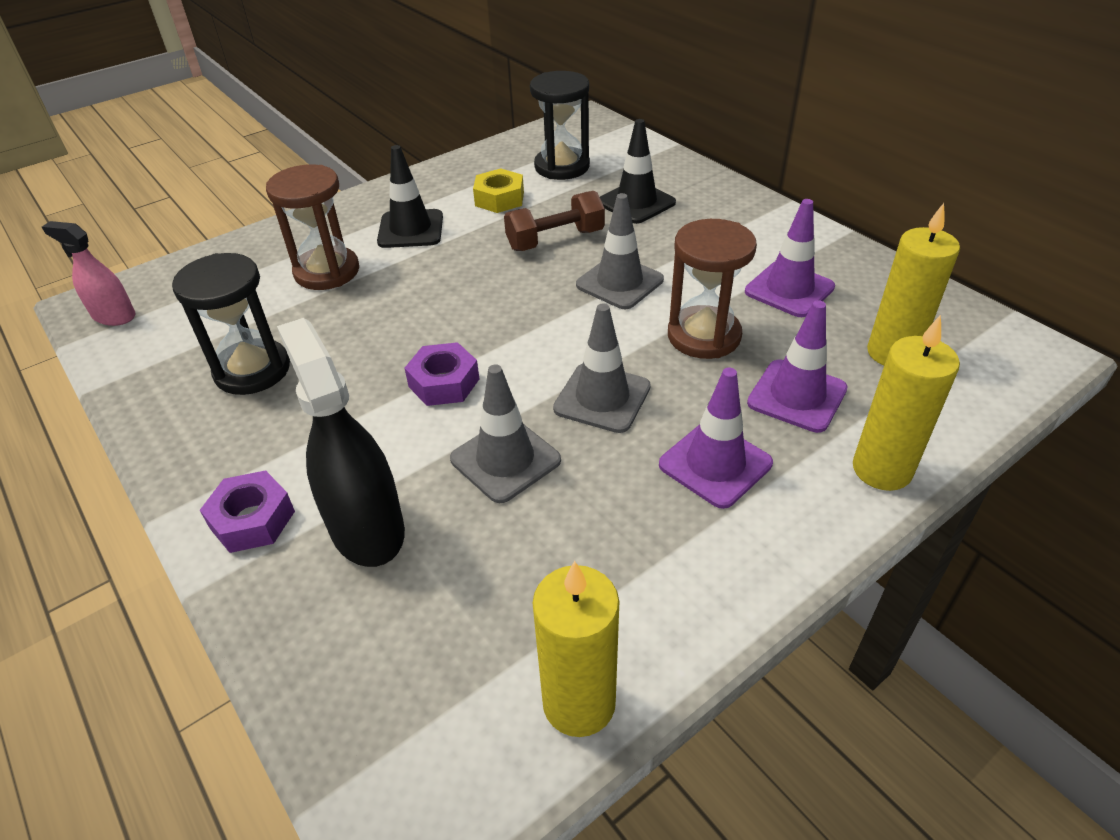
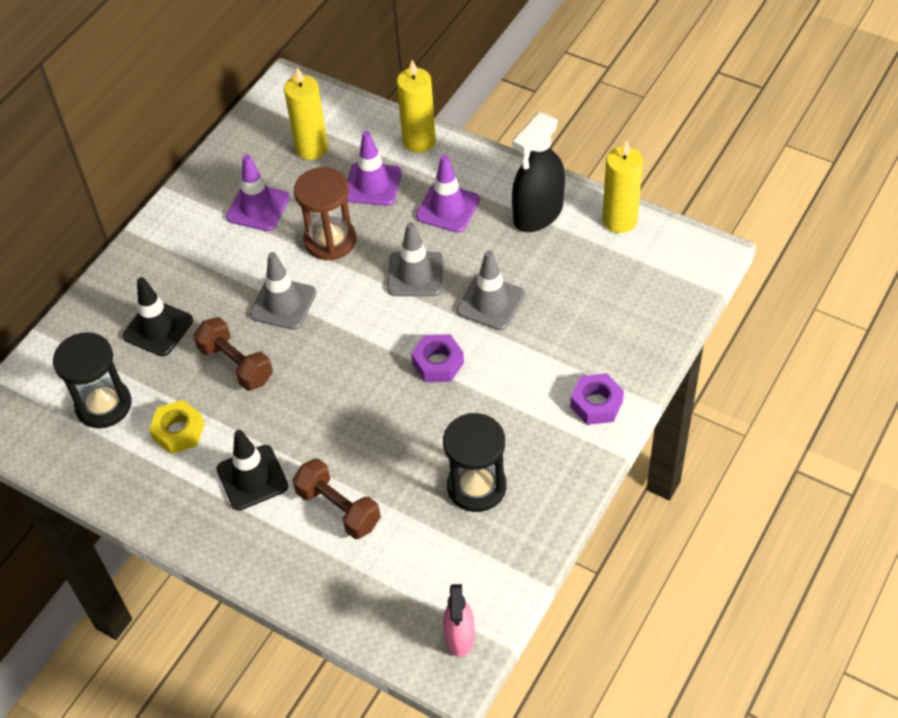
camera: 110 degrees left, 10 degrees up
(327, 271) = (338, 508): brown hourglass -> brown dumbbell
(366, 528) = (572, 345): black spray bottle -> black spray bottle (538, 213)

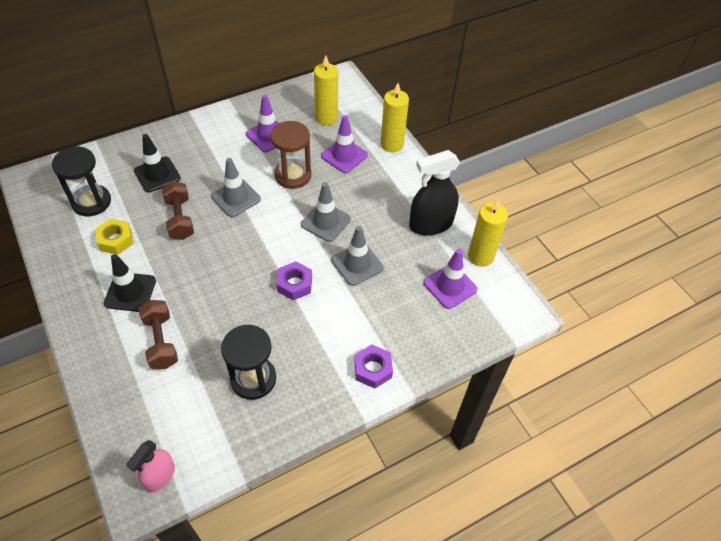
camera: 25 degrees right, 0 degrees up
(448, 208) = (377, 192): purple traffic cone -> purple traffic cone (450, 286)

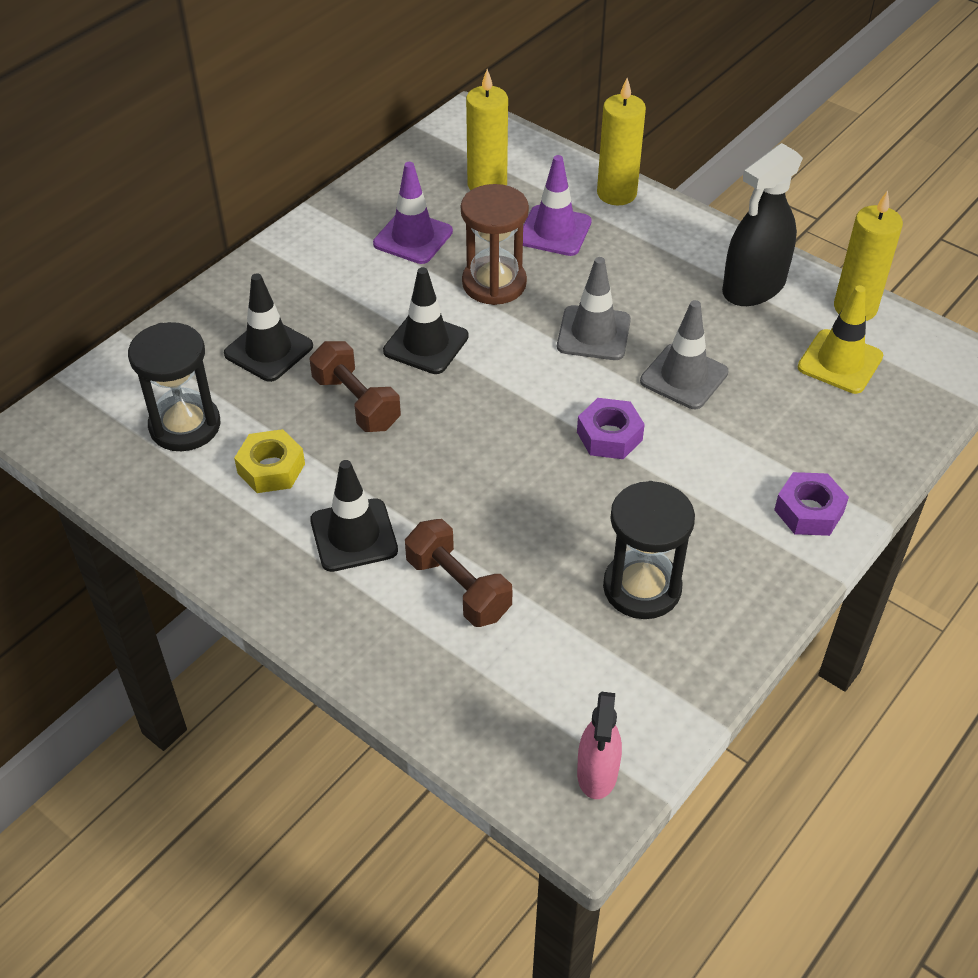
camera: 20 degrees left, 5 degrees down
(236, 198) = (426, 344): grey traffic cone -> black traffic cone
(450, 286) = (840, 362): purple traffic cone -> yellow traffic cone

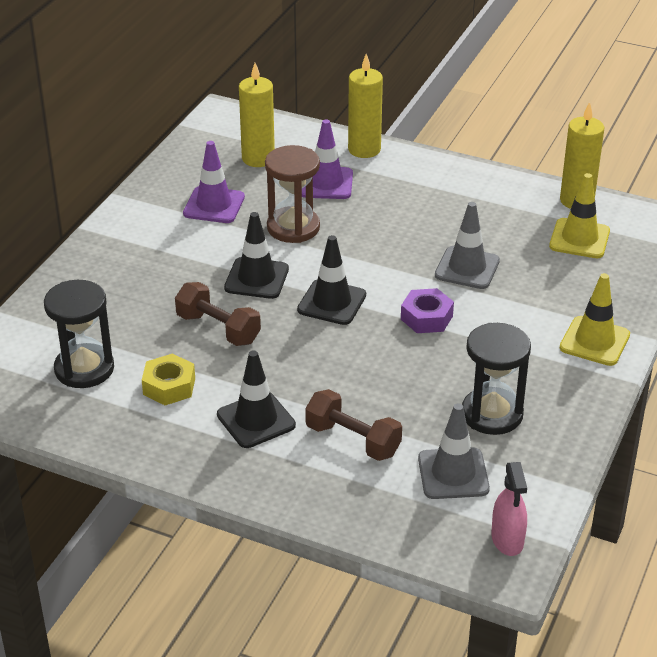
camera: 15 degrees left, 10 degrees down
(268, 350) = (130, 304): black traffic cone -> black traffic cone (332, 302)
(593, 333) = (386, 250): grey traffic cone -> grey traffic cone (453, 474)
(753, 287) = (495, 198): black spray bottle -> none
(809, 511) = (594, 341): purple nut -> yellow traffic cone

